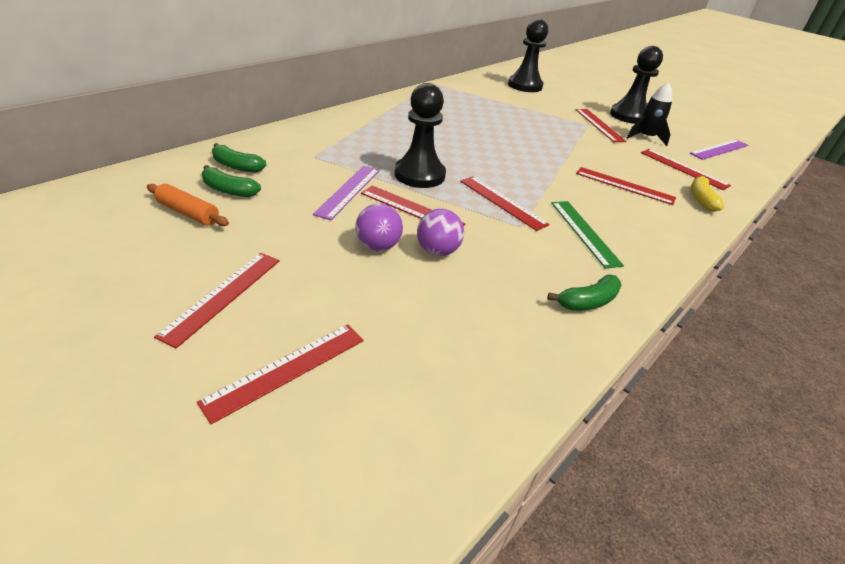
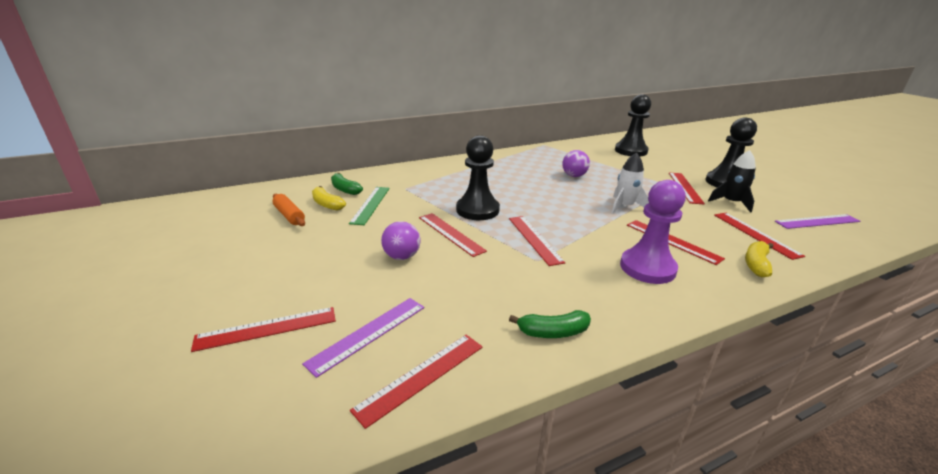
camera: 25 degrees right, 10 degrees down
(223, 296) = (267, 271): red ruler -> red ruler (421, 376)
(228, 190) = (327, 204): green banana -> yellow banana
(348, 191) = (411, 215): purple ruler -> purple ruler (368, 334)
(437, 251) = (447, 268): purple ball -> purple ball (574, 176)
(560, 152) = (624, 206): none -> white rocket
(584, 232) = (596, 274): green ruler -> green ruler (370, 205)
(622, 217) = (647, 268): none -> purple pawn

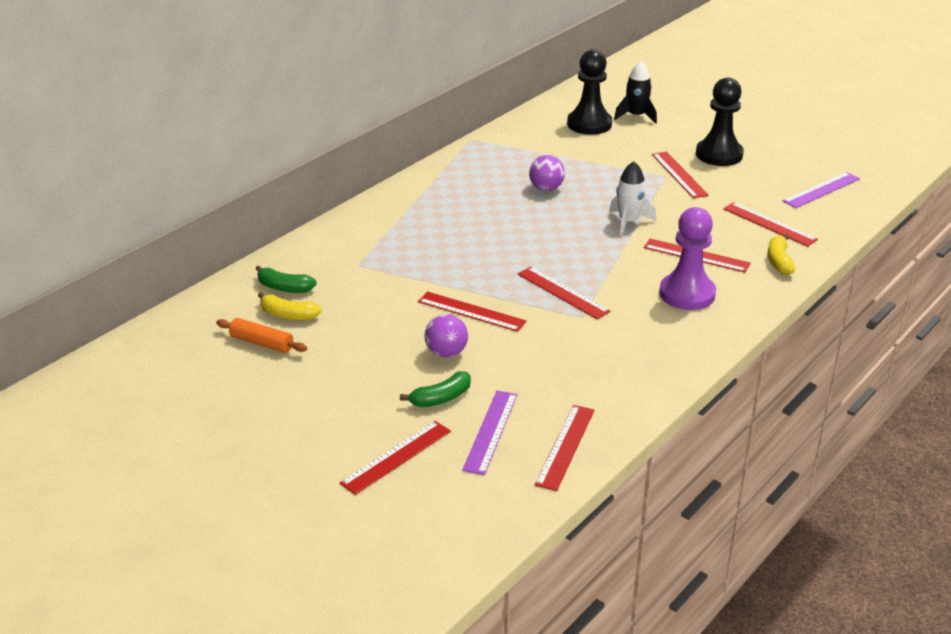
camera: 25 degrees left, 5 degrees up
(370, 205) = (342, 300): green ruler -> none
(477, 210) = (474, 272): black pawn -> none
(553, 332) = (641, 380): green banana -> green banana (441, 398)
(731, 203) = (734, 185): black rocket -> black rocket (636, 116)

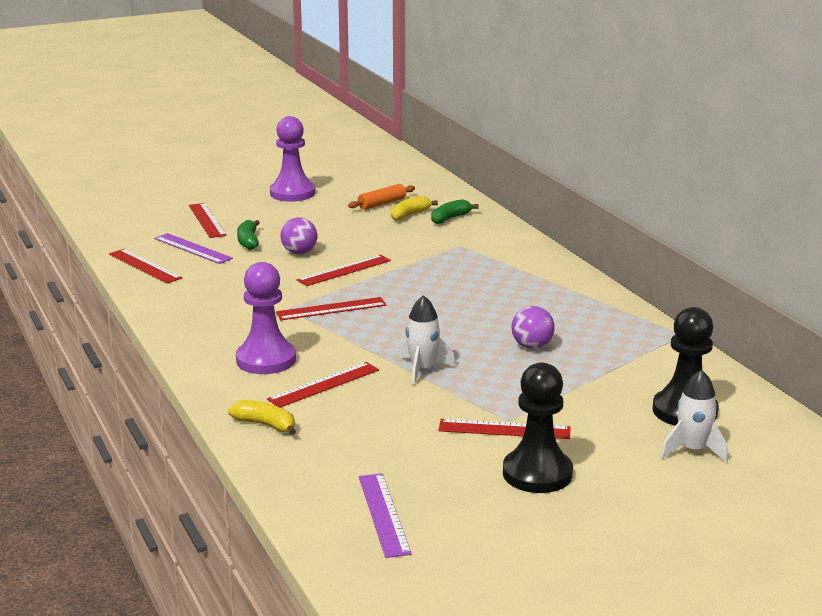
camera: 115 degrees right, 10 degrees down
(259, 422) = (292, 193): none -> purple pawn
(636, 116) = (693, 450): black rocket -> white rocket
(769, 224) = (341, 447): red ruler -> none

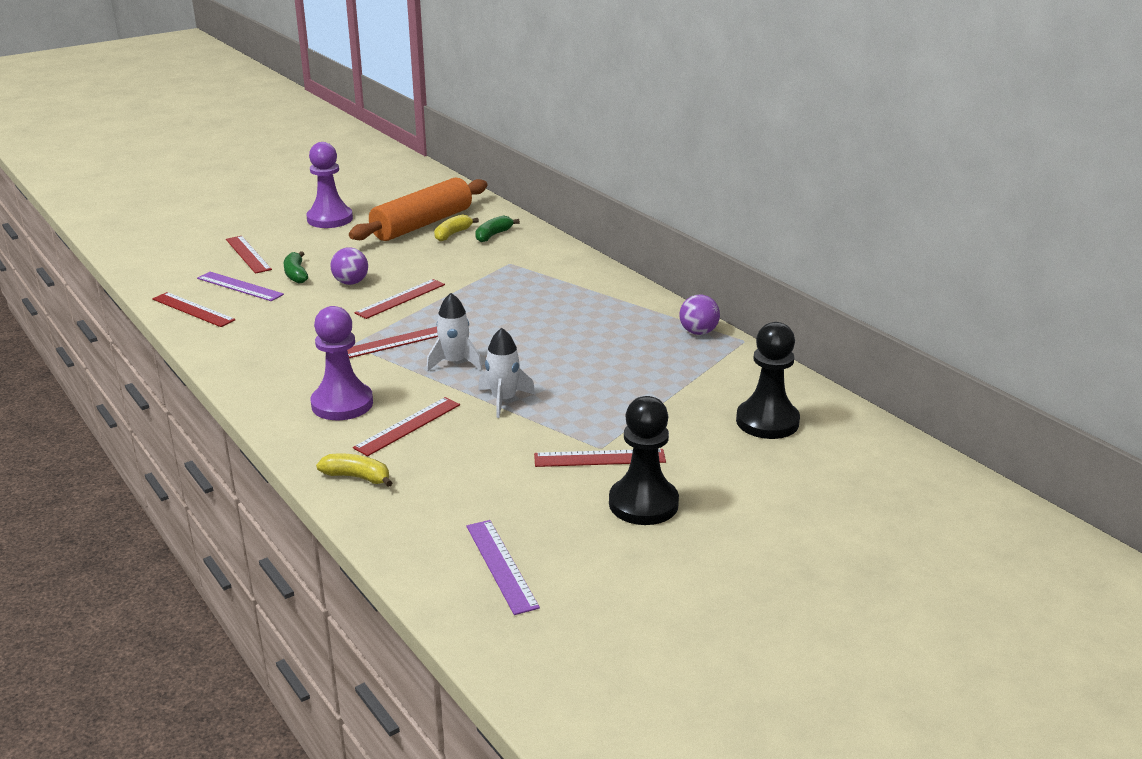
camera: 10 degrees left, 5 degrees up
(382, 204) = (422, 224): orange rolling pin -> orange rolling pin, size x2.21
(532, 346) = (605, 365): purple ball -> purple ball (698, 332)
(693, 450) = (785, 462): white rocket -> white rocket (454, 362)

